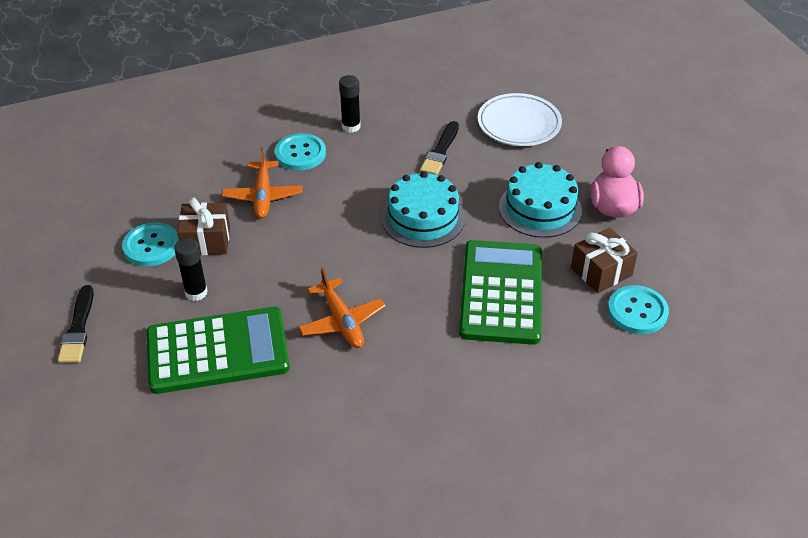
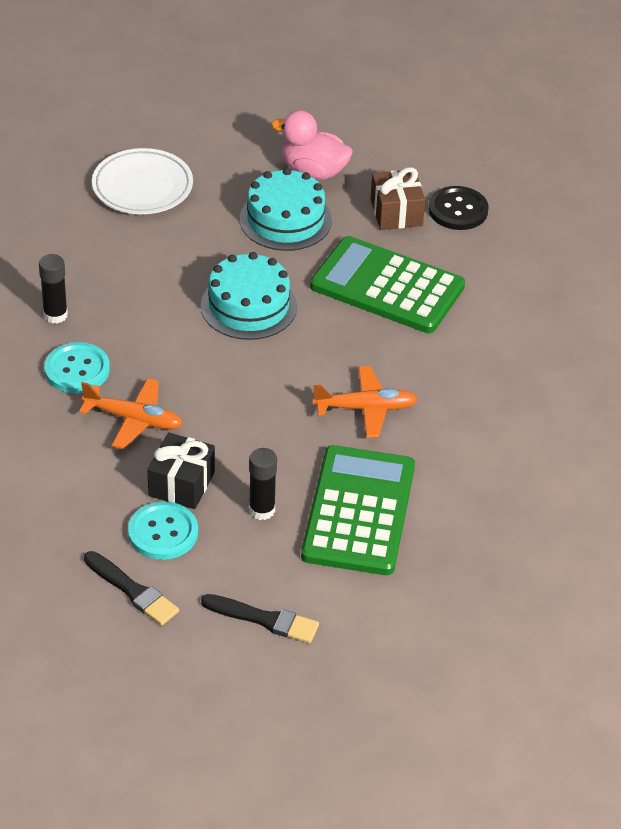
camera: 70 degrees left, 0 degrees up
(206, 240) = (181, 484): brown gift -> black gift
(440, 151) = (149, 259): black brush -> black brush (133, 591)
(637, 311) = (458, 210): turquoise button -> black button

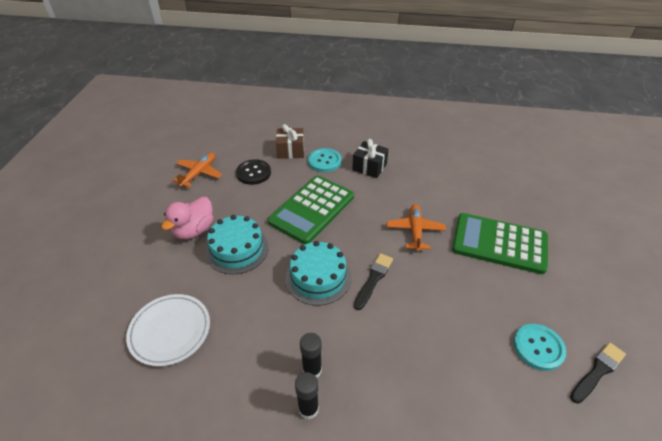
camera: 80 degrees left, 0 degrees up
(77, 370) = (375, 395): turquoise button -> turquoise button (324, 161)
(134, 419) = (429, 357): orange plane -> orange plane (199, 173)
(181, 484) = (490, 332): black gift -> black gift (369, 167)
(262, 510) = (506, 289): black glue stick -> black glue stick (312, 370)
(264, 619) = (598, 297): black brush -> black brush (373, 279)
(396, 213) = (247, 197): brown gift -> brown gift (290, 151)

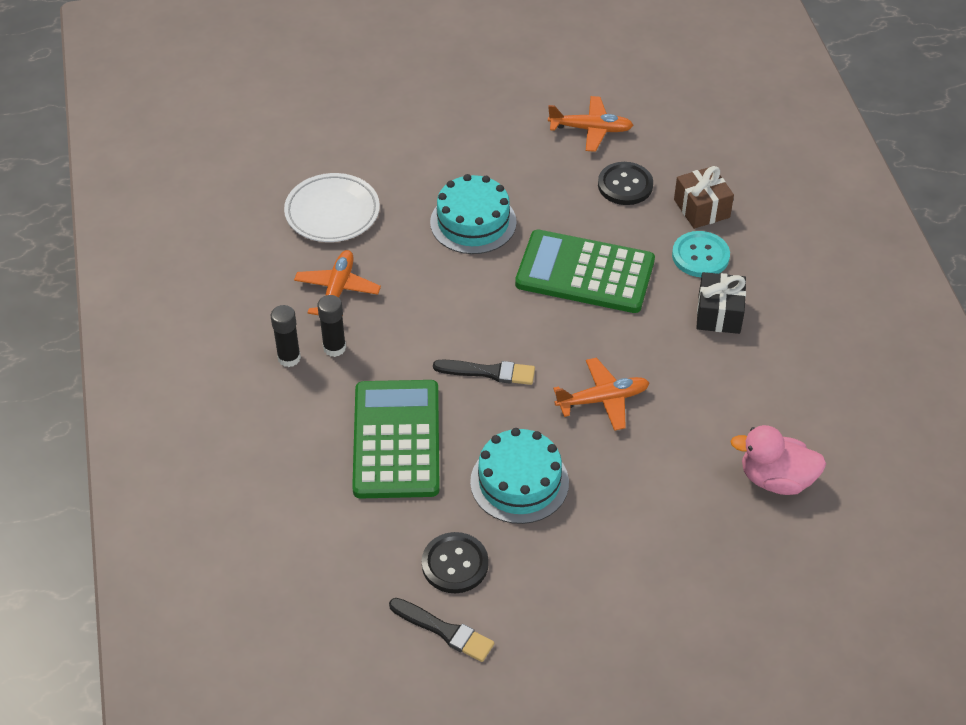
camera: 70 degrees right, 5 degrees up
(194, 230) = (484, 169): pink duck -> pink duck (776, 479)
(253, 351) = (337, 290): none -> orange plane
(318, 277) = (465, 315): turquoise cake -> turquoise cake (519, 482)
(499, 243) = (628, 506): green calculator -> green calculator (396, 440)
(538, 347) = (455, 564): turquoise button -> black button

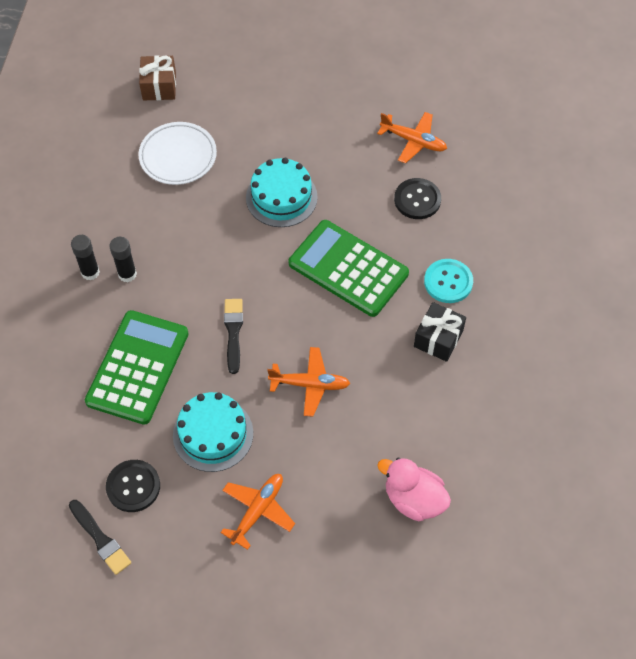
camera: 20 degrees right, 10 degrees up
(337, 290) = (151, 225): orange plane -> orange plane (258, 511)
(489, 372) = (233, 332): black brush -> black brush turned 120 degrees counterclockwise
(701, 208) = (469, 239): brown gift -> brown gift (159, 86)

